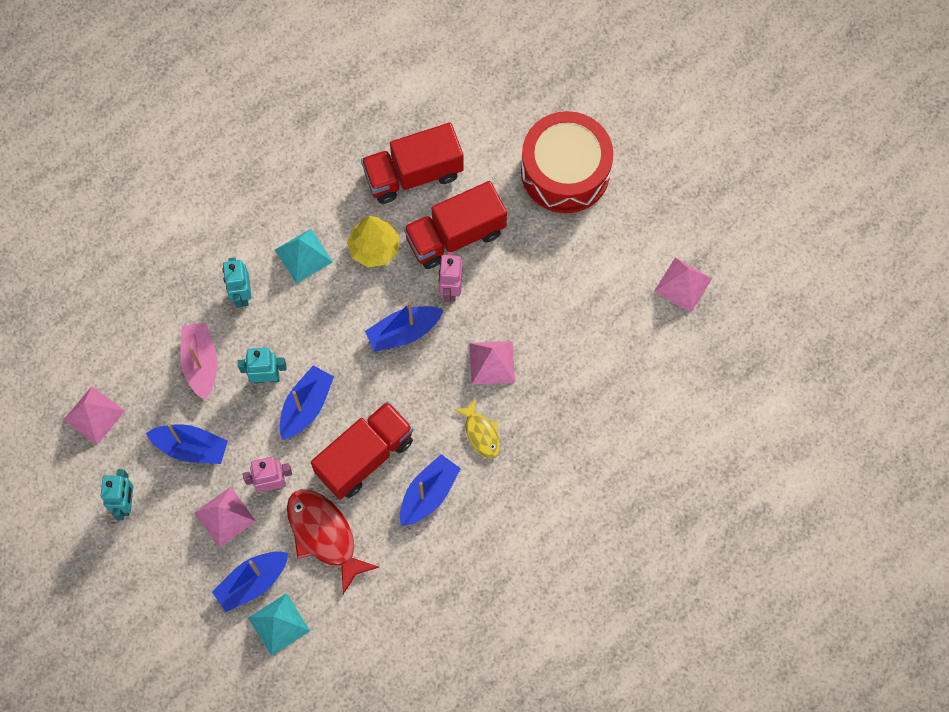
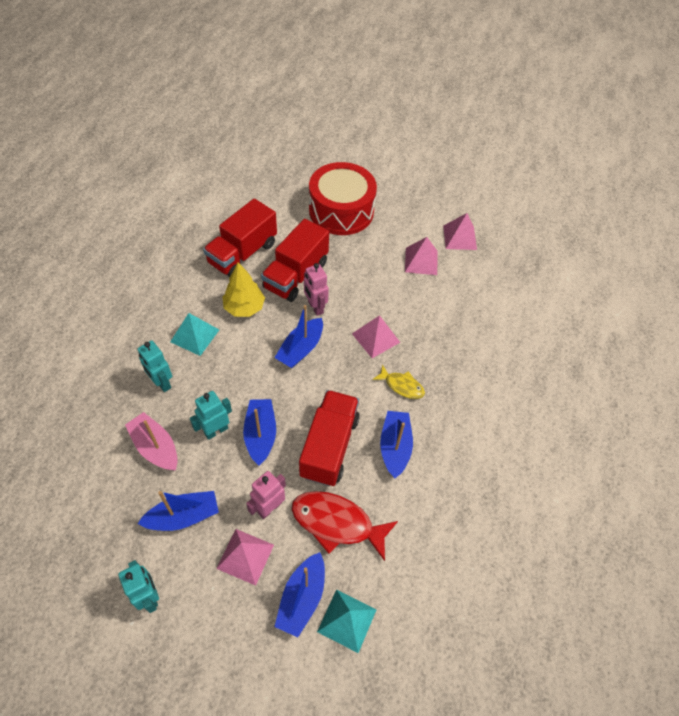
camera: 35 degrees left, 15 degrees down
(94, 415) = (81, 537): pink pyramid -> pink pyramid (421, 261)

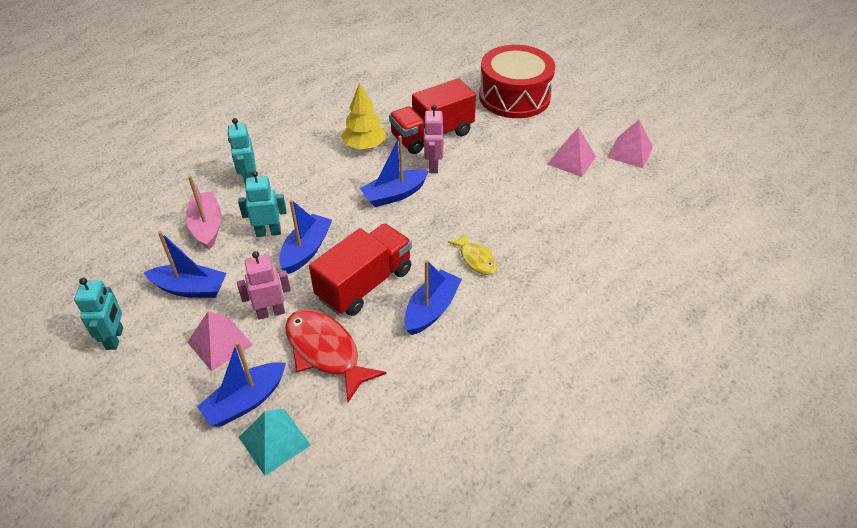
camera: 30 degrees right, 10 degrees down
(194, 335) = (304, 153): turquoise pyramid -> none
(242, 253) = (393, 104): red truck -> none
(375, 338) = (477, 209): pink pyramid -> none

